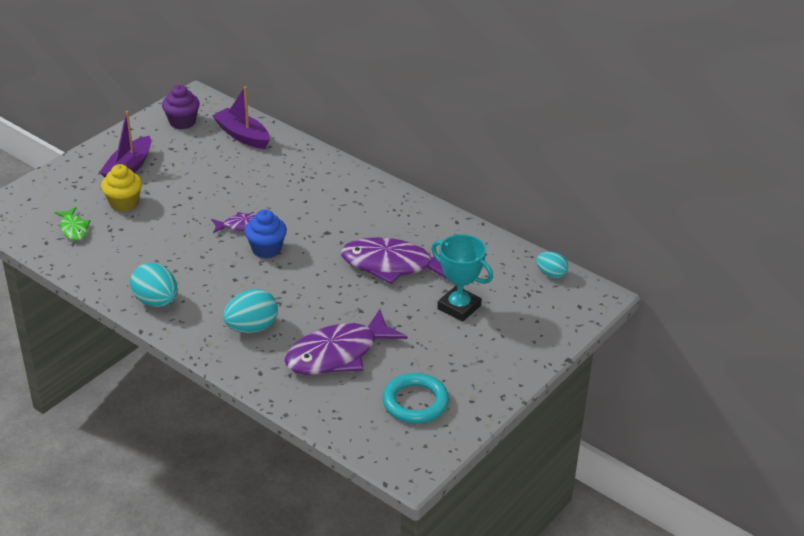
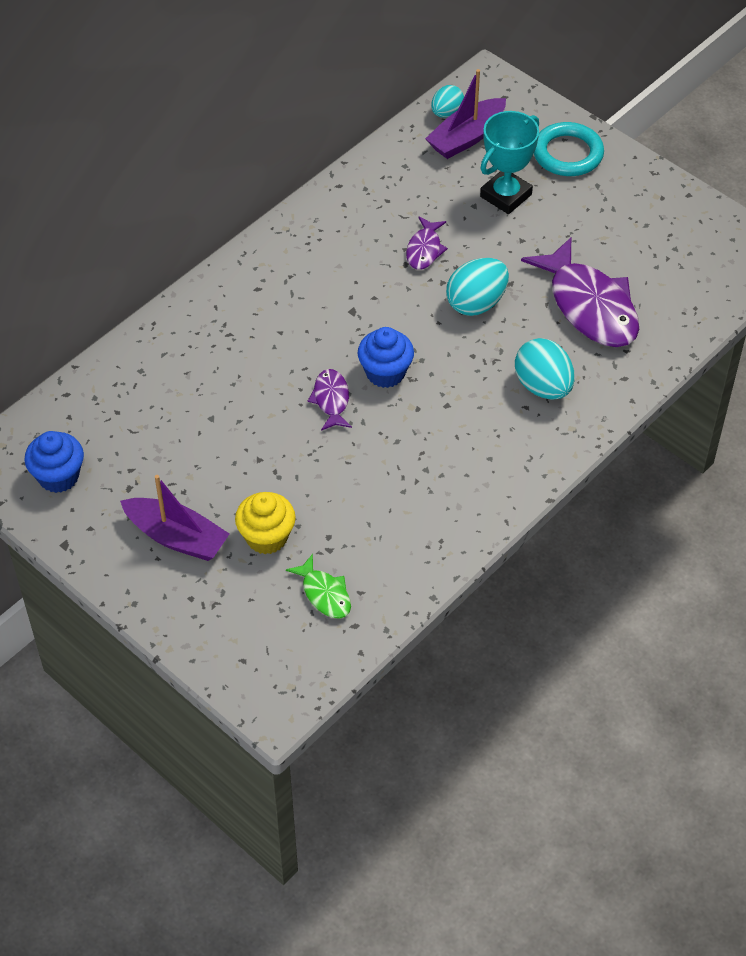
camera: 85 degrees left, 15 degrees up
(74, 229) = (324, 594): green fish -> green fish turned 75 degrees clockwise
(156, 301) = (491, 486): turquoise egg -> turquoise egg (476, 303)
(182, 122) = (58, 476): purple cupcake -> blue cupcake
(242, 136) = (108, 402): purple boat -> purple boat (466, 137)
(393, 265) = (424, 249): purple fish -> purple fish, size x0.49
(415, 402) = (667, 243): turquoise ring -> turquoise ring (567, 154)

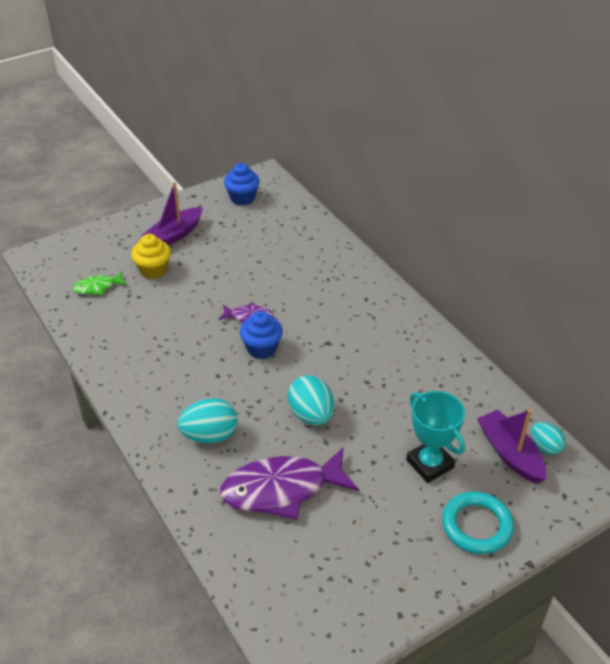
camera: 105 degrees right, 10 degrees down
(424, 249) = (379, 396): purple fish -> none

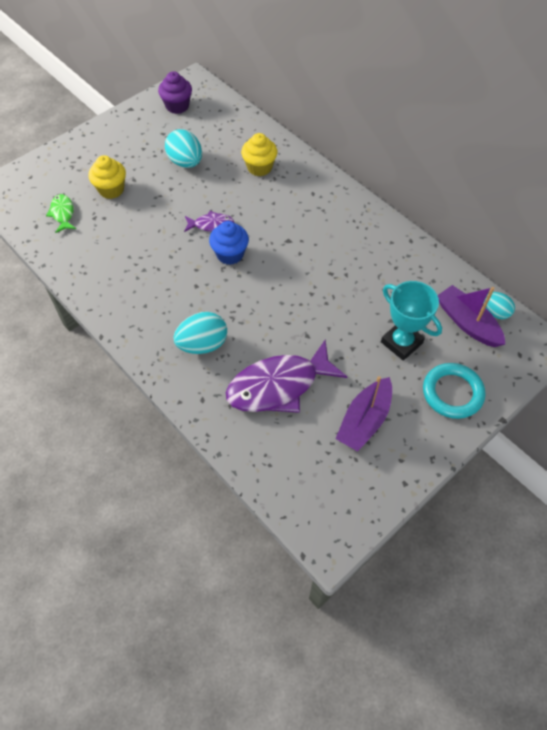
camera: 10 degrees left, 15 degrees up
(97, 287) = (62, 213): green fish -> green fish turned 105 degrees clockwise
(174, 235) = (122, 152): purple boat -> purple boat (364, 420)
(242, 198) = (177, 106): blue cupcake -> purple cupcake
(311, 415) = (288, 312): turquoise egg -> turquoise egg (186, 162)
(314, 267) = (259, 167): none -> yellow cupcake

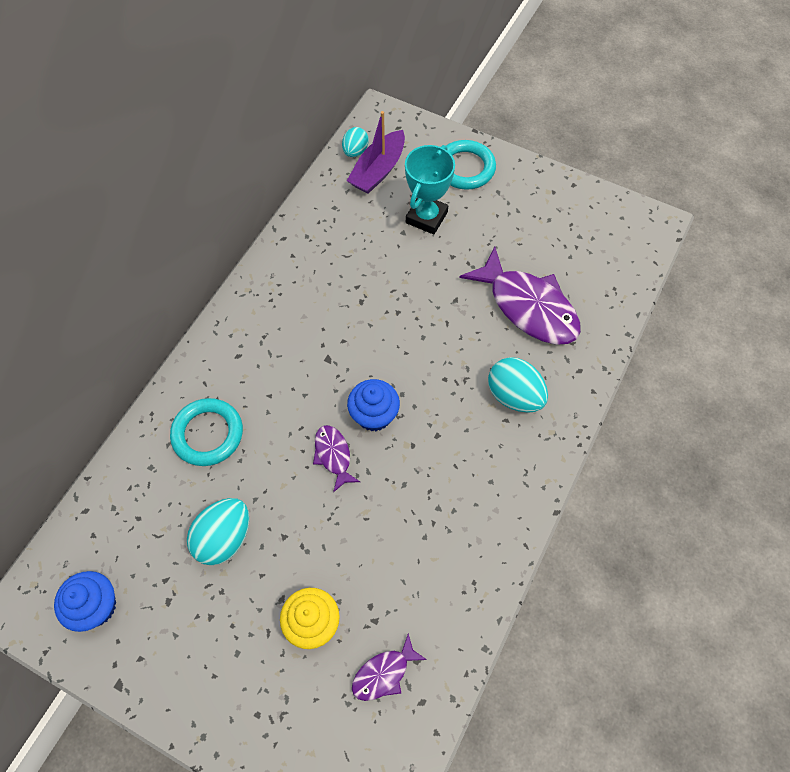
camera: 110 degrees left, 5 degrees up
(62, 213) = (384, 673): green fish -> purple fish
(177, 106) = (96, 606): purple cupcake -> blue cupcake
(259, 167) = (208, 434): yellow cupcake -> turquoise ring
(364, 420) = (529, 227): purple boat -> none

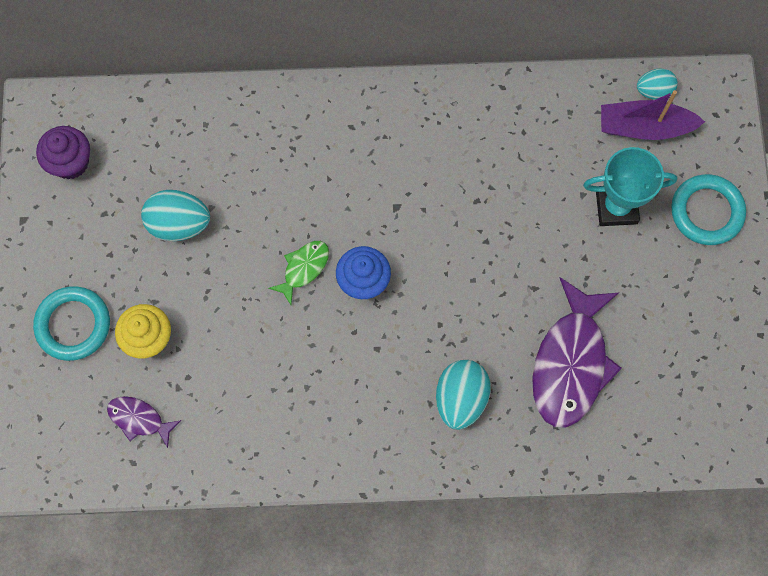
camera: 60 degrees right, 10 degrees up
(96, 606) = (70, 162): blue cupcake -> purple cupcake
(208, 434) = (261, 150): turquoise ring -> turquoise ring (73, 325)
(333, 455) = (303, 268): purple fish -> green fish

